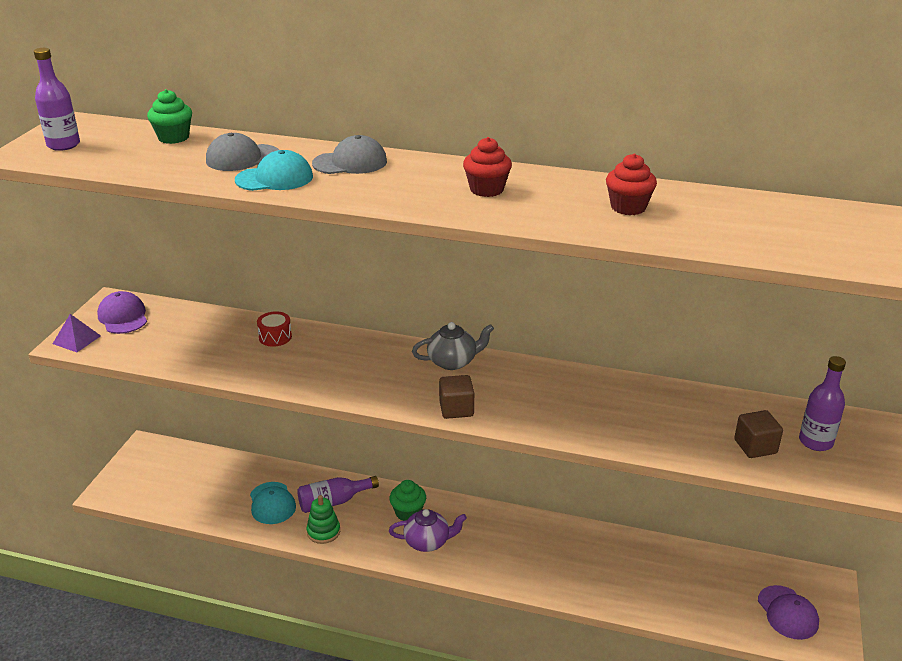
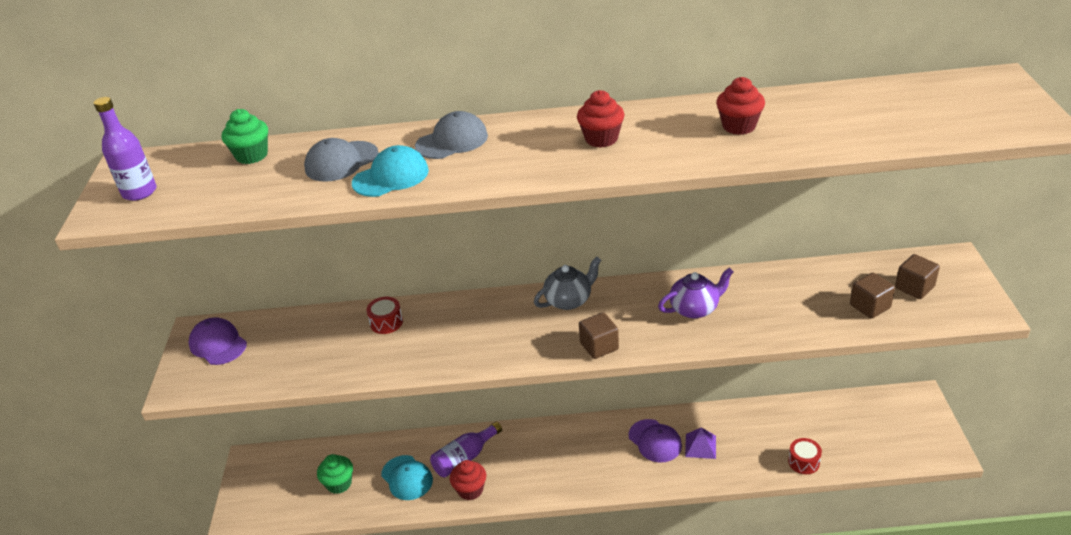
camera: 15 degrees left, 5 degrees up
(76, 339) = (184, 382): purple pyramid -> purple pyramid (700, 446)
(323, 532) = (470, 490): green stacking toy -> red cupcake
(408, 513) = (539, 447): green cupcake -> green cupcake (339, 484)
(427, 542) = (571, 469): purple teapot -> purple teapot (695, 309)
(667, 607) = (803, 462): none -> red drum
(787, 612) = (900, 434): purple cap -> purple cap (655, 441)
(815, 442) = (914, 287): purple bottle -> brown cube

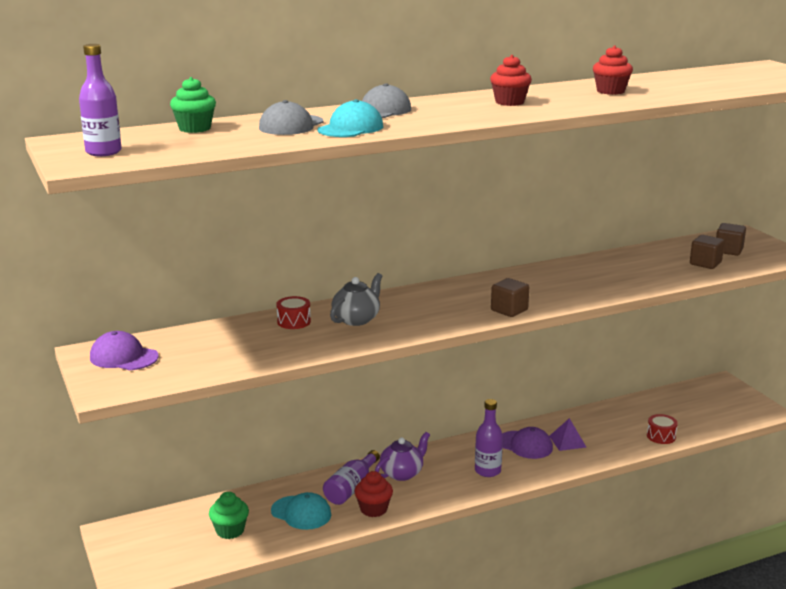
camera: 25 degrees left, 15 degrees down
(569, 300) = (456, 289): grey teapot -> grey teapot (356, 319)
(600, 467) = (487, 471): none -> purple bottle
(695, 309) = (570, 280): purple teapot -> purple teapot (402, 473)

